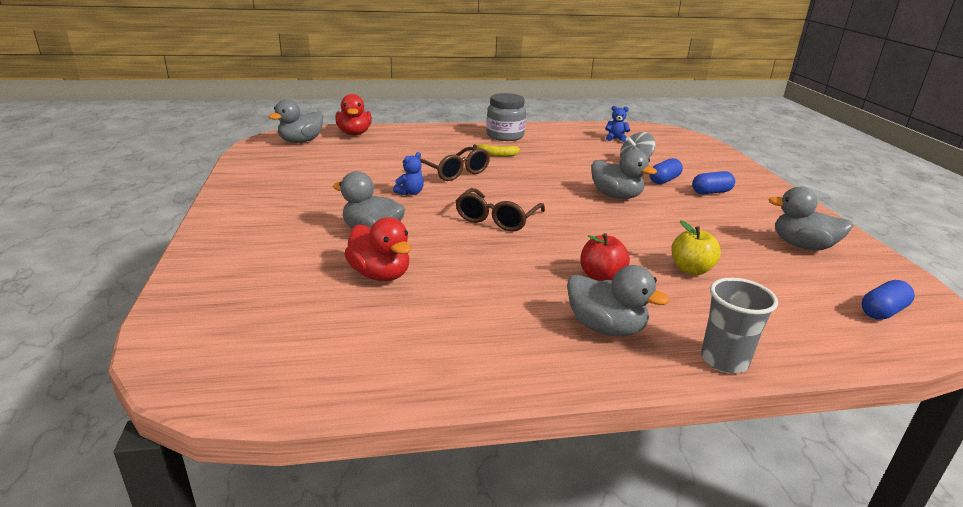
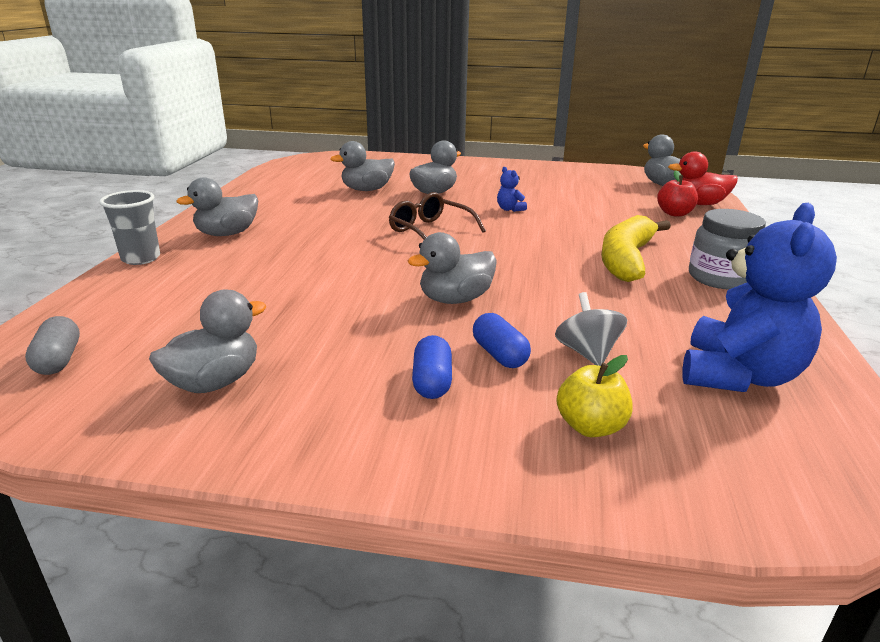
camera: 110 degrees right, 0 degrees up
(380, 274) = (367, 190): red duck -> grey duck
(454, 172) = (564, 231): brown glasses -> none
(497, 155) = (626, 259): yellow banana -> yellow banana, size x2.21
(601, 276) = (290, 248): red apple -> red apple (674, 213)
(615, 139) = (738, 375): blue teddy bear -> blue teddy bear, size x2.43
(691, 270) = (255, 287): yellow apple -> yellow apple (590, 426)
(882, 311) = (58, 360): blue capsule -> grey capsule

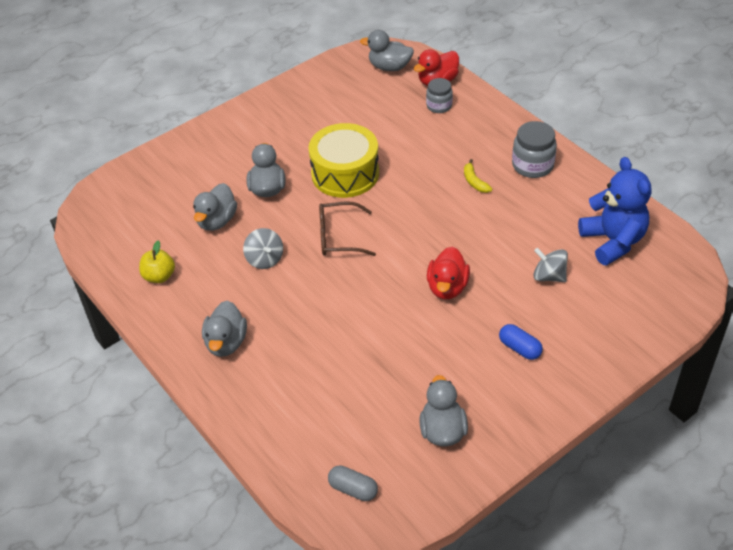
camera: 45 degrees left, 20 degrees up
(141, 258) = (226, 406): grey cup -> none
(352, 216) = (265, 259): none -> grey spinning top
(455, 299) = (447, 287): grey duck -> red duck
(499, 355) = (520, 308): blue capsule -> none
(509, 209) = (345, 173): blue teddy bear -> yellow drum
(590, 426) = (600, 318): yellow apple -> yellow apple (159, 276)
(626, 259) = (474, 181): yellow banana -> yellow banana, size x0.45
(674, 213) = (439, 106): red apple -> grey jar

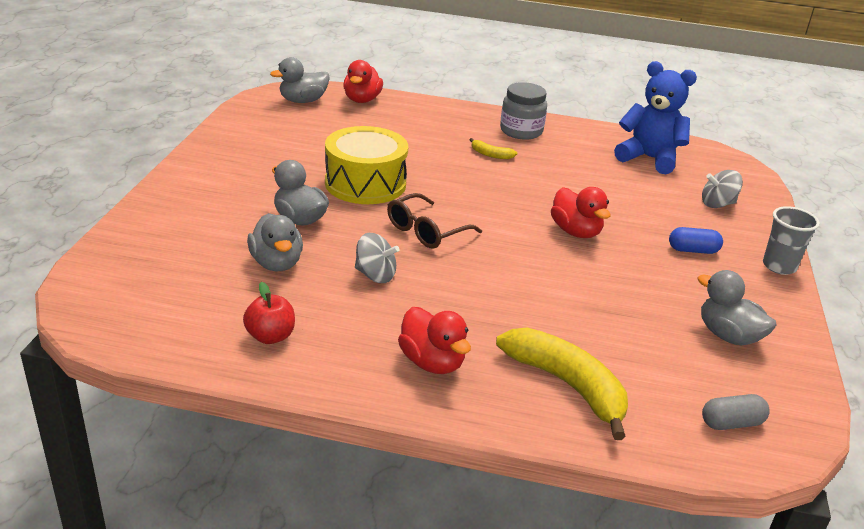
camera: 45 degrees left, 15 degrees down
(159, 276) = (270, 336): yellow apple -> red apple
(226, 343) = (432, 362): grey duck -> red duck
(285, 403) = (567, 385): none -> yellow banana
(439, 106) = (387, 115): grey jar -> none
(549, 276) = (640, 195): grey spinning top -> grey spinning top (717, 204)
(573, 398) = (779, 266): none -> grey cup

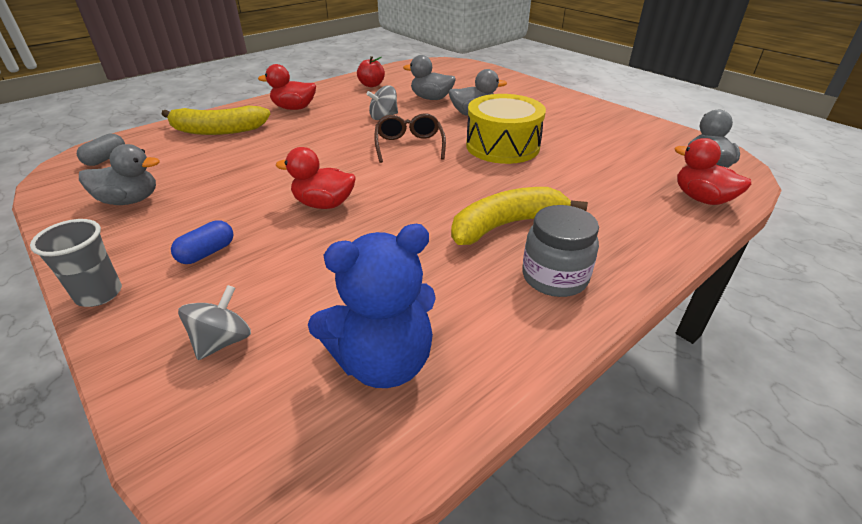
camera: 130 degrees right, 5 degrees up
(490, 154) = (506, 225): yellow banana -> yellow banana, size x2.21

